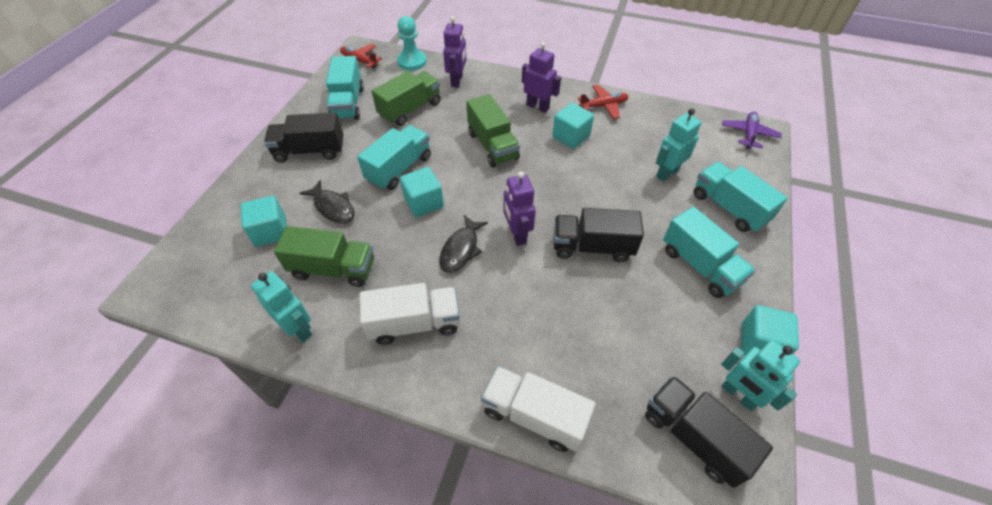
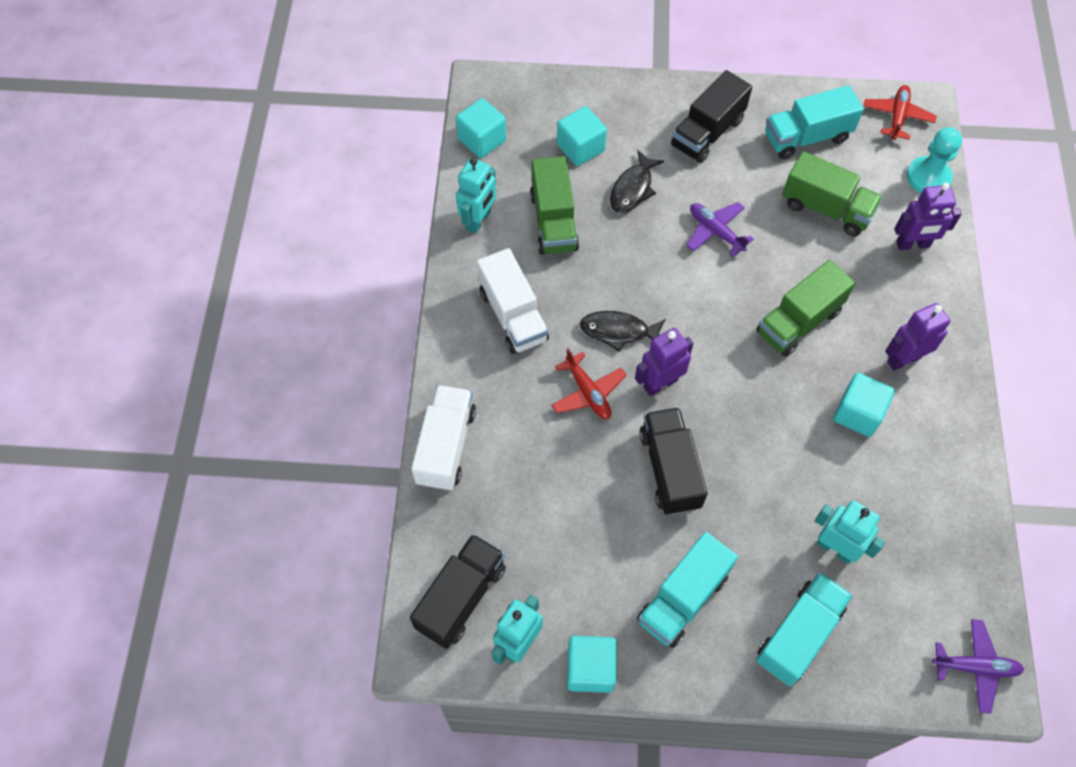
camera: 75 degrees right, 10 degrees up
(310, 151) = (707, 133): black truck -> black truck turned 120 degrees counterclockwise
(399, 169) = (715, 232): turquoise truck -> purple plane
(424, 203) = (672, 274): turquoise cube -> turquoise cube (482, 140)
(538, 107) = (903, 359): purple robot -> purple robot turned 135 degrees counterclockwise
(603, 106) = (946, 447): red plane -> red plane (587, 392)

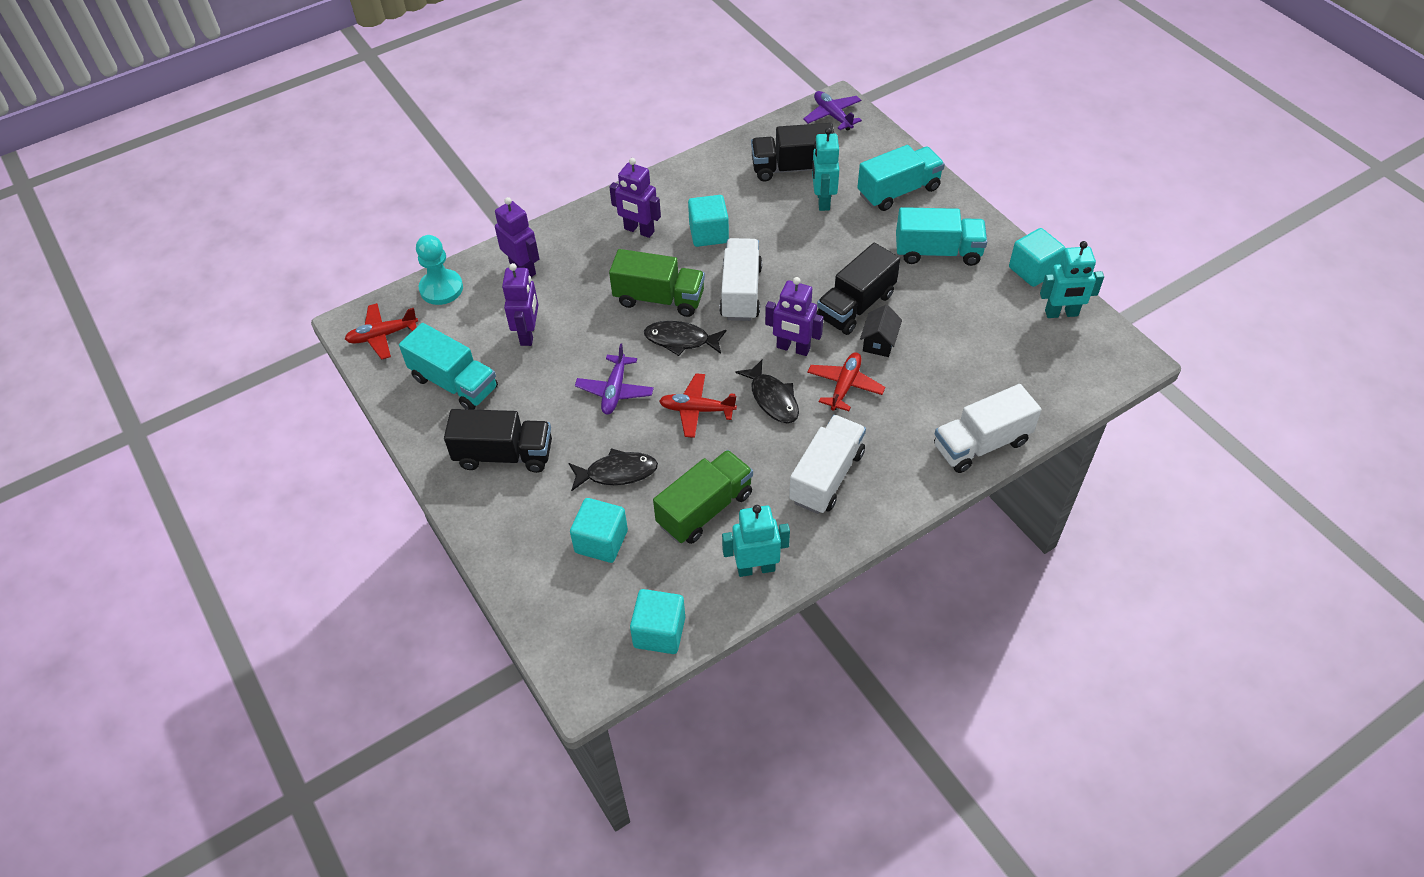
camera: 125 degrees left, 10 degrees down
(461, 597) = (1071, 361): black truck -> black truck (792, 168)
(612, 455) = (879, 342): none -> black house
(650, 273) = (697, 410): none -> red plane
(735, 308) = (681, 340): none -> black fish
(758, 388) = (741, 292): none -> white truck
(798, 634) = (898, 191): turquoise truck -> turquoise truck turned 150 degrees clockwise
(826, 208) = (528, 334): green truck -> purple robot

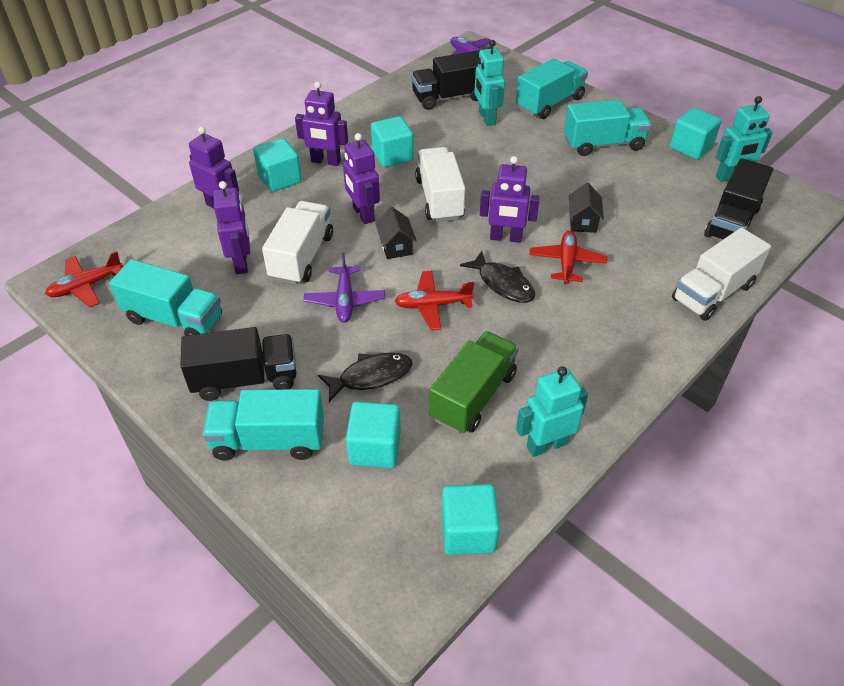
camera: 15 degrees left, 5 degrees down
(441, 288) = (140, 235): turquoise pawn -> none
(511, 517) = (269, 441): none -> turquoise truck
(588, 244) = (280, 179): none -> turquoise cube
(659, 298) = (363, 214): green truck -> purple robot
(681, 340) = (396, 246): black fish -> black house
(826, 477) = (582, 345): white truck -> white truck (302, 257)
(856, 306) = (549, 195): black truck -> black truck (732, 222)

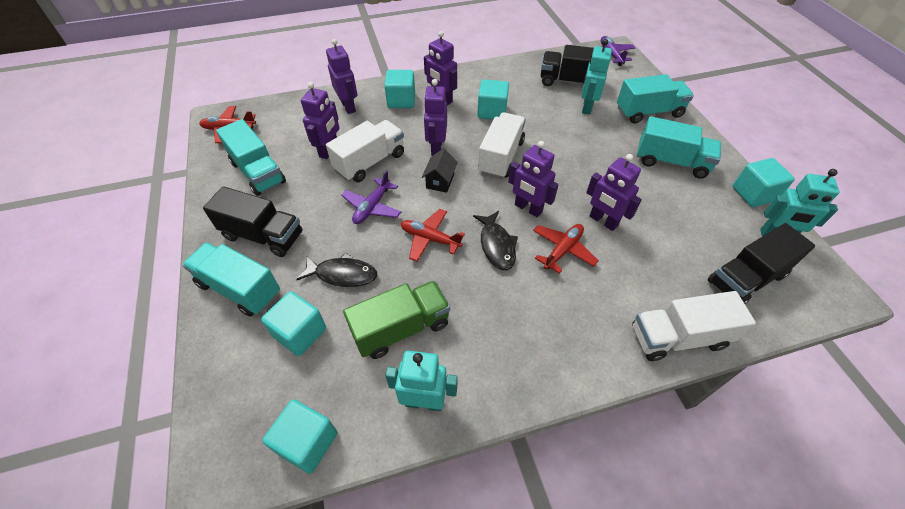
camera: 30 degrees right, 5 degrees up
(583, 222) = (603, 221): black house -> purple robot

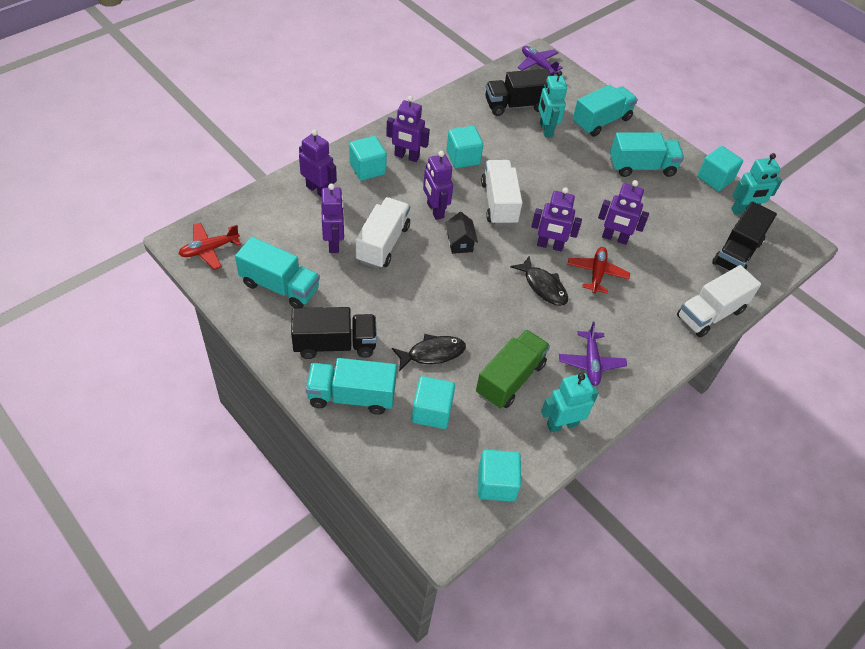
camera: 30 degrees left, 0 degrees up
(372, 207) = (415, 286): purple plane -> purple plane (591, 362)
(430, 239) = (485, 298): red plane -> none

